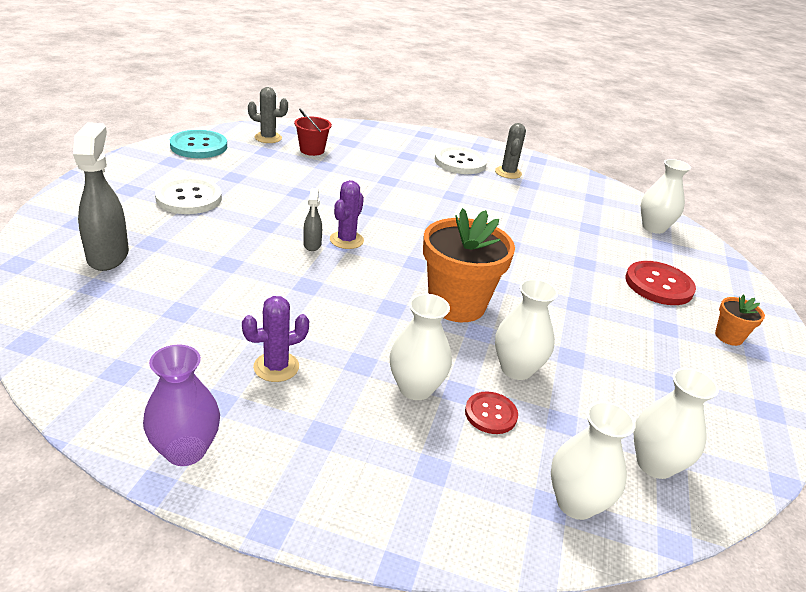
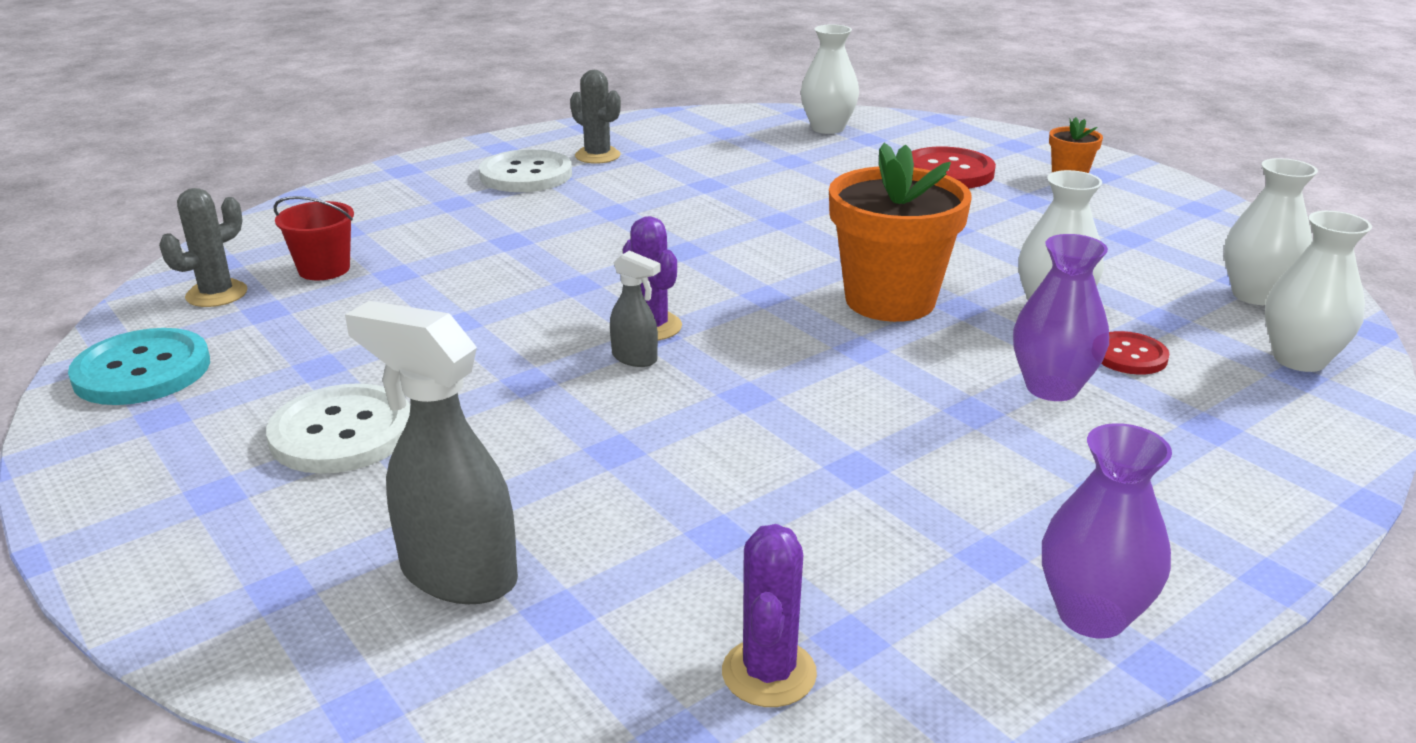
camera: 50 degrees left, 5 degrees down
(276, 367) = (938, 481): purple cactus -> purple cactus (769, 673)
(415, 388) = (1051, 388): white vase -> purple vase

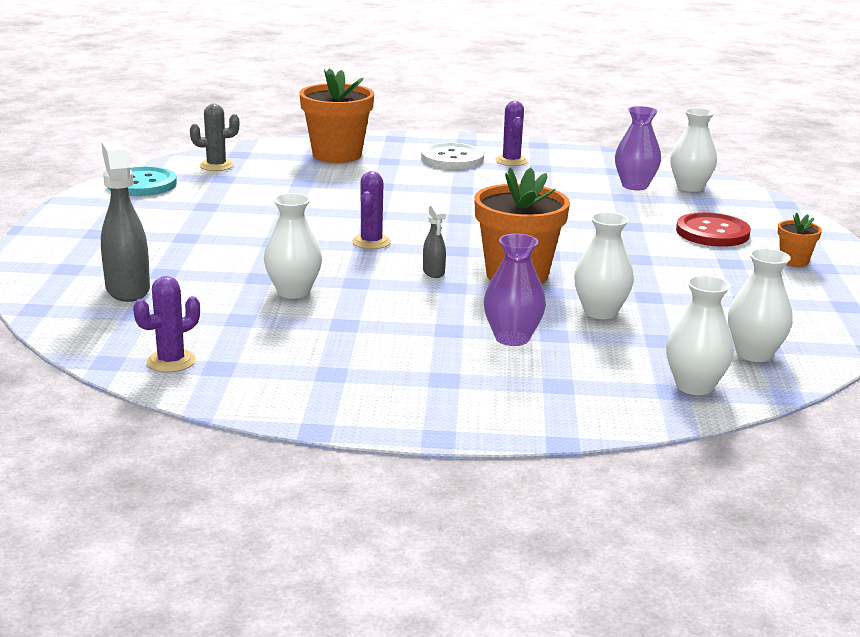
camera: 40 degrees right, 5 degrees down
(324, 269) = (276, 170): red bucket -> none
(342, 433) = (172, 231): white button -> none
(369, 217) = (337, 155): none -> orange flower pot
(597, 156) = (511, 161): grey cactus -> purple cactus
(635, 358) = (337, 251): grey spray bottle -> grey spray bottle (434, 272)
(701, 450) = (293, 292): none -> white vase
(1091, 615) = (327, 406): purple vase -> purple vase (635, 186)
(1129, 355) = (592, 344): red button -> none

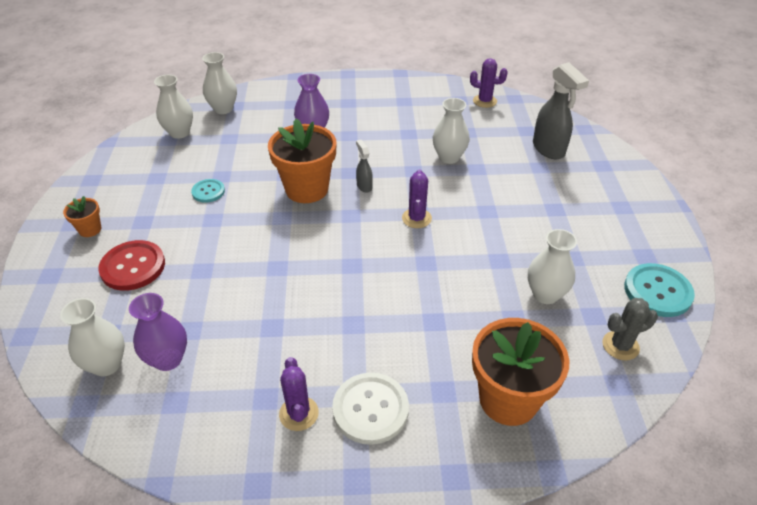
camera: 175 degrees right, 20 degrees up
(171, 361) = (484, 101): purple cactus -> purple cactus turned 60 degrees clockwise
(600, 312) = (257, 158): white vase -> white vase (545, 294)
(659, 282) = (208, 191): none -> turquoise button

